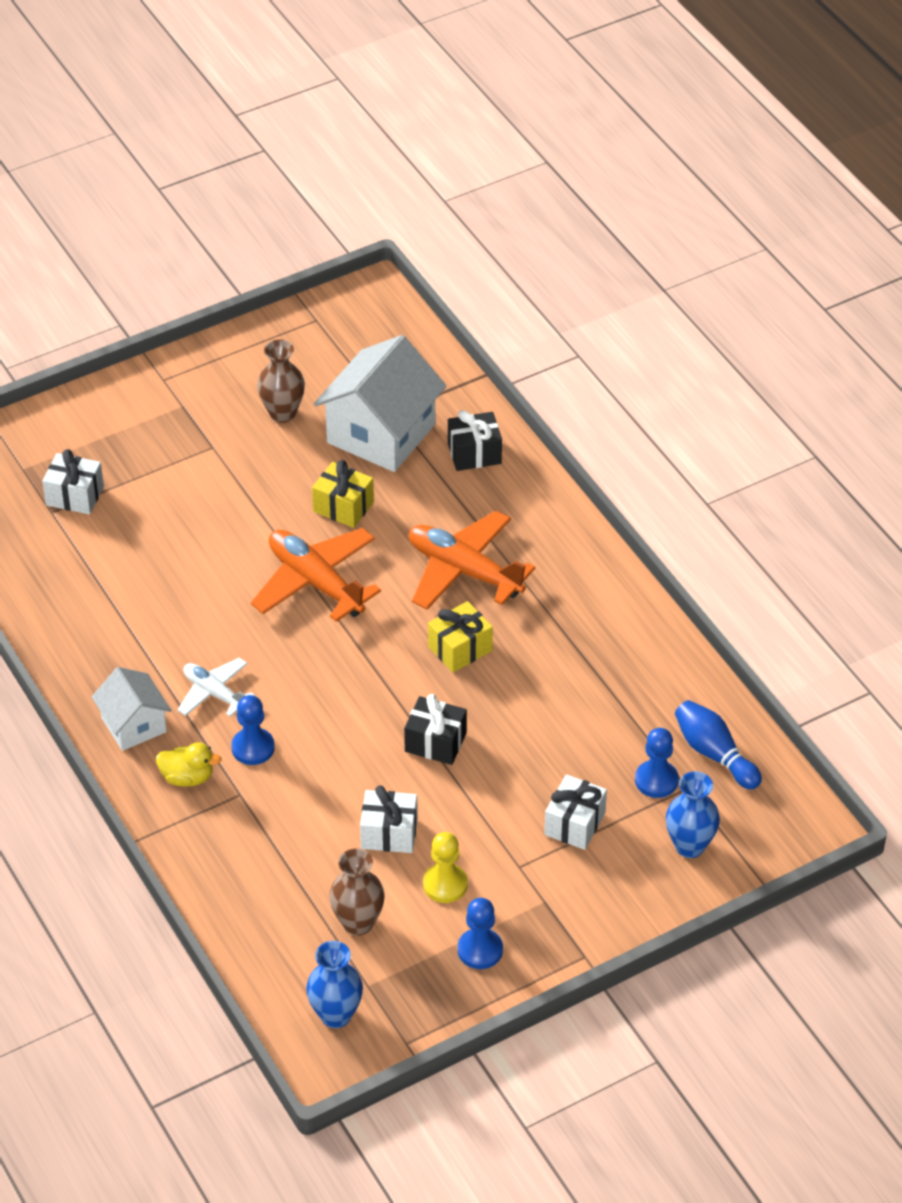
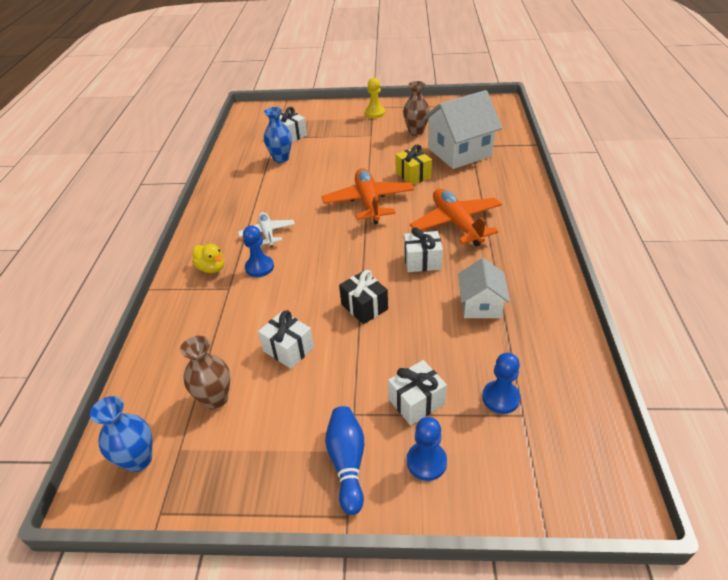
camera: 35 degrees right, 5 degrees down
(134, 725) = (214, 233): white house -> white house (480, 305)
(445, 884) = (293, 401): yellow pawn -> yellow pawn (375, 113)
(460, 649) = (422, 261): yellow gift -> white gift
(474, 453) = (504, 174): black gift -> none
(480, 950) = (274, 464): blue pawn -> blue pawn (426, 462)
(689, 846) = (496, 464): blue vase -> blue vase (281, 159)
(714, 754) = (560, 399): blue bowling pin -> blue bowling pin (347, 463)

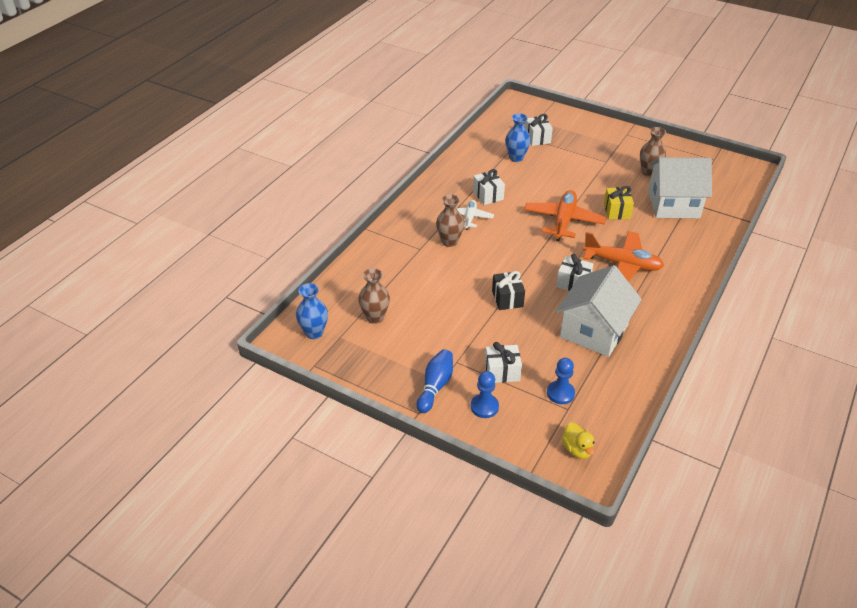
camera: 25 degrees right, 0 degrees up
(211, 268) = (415, 230): yellow duck -> yellow duck (577, 449)
(259, 267) = (449, 242): blue pawn -> brown vase
(288, 349) = (438, 306): white gift -> white gift (488, 195)
(375, 113) = (624, 141): yellow pawn -> none
(456, 223) = (622, 264): orange plane -> orange plane turned 105 degrees clockwise
(480, 305) = (594, 331): white house -> white house, size x1.76

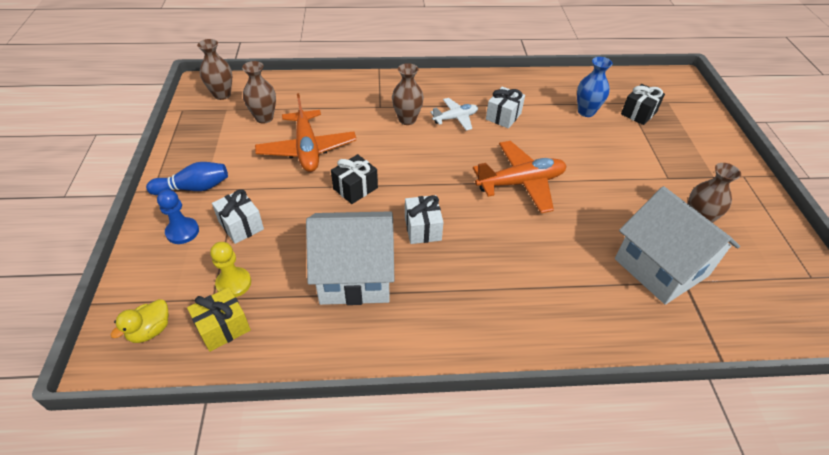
camera: 55 degrees right, 5 degrees up
(314, 333) = (222, 95): blue vase -> brown vase
(537, 138) = (638, 113): white gift -> black gift
(560, 393) = (233, 283): blue pawn -> yellow pawn
(616, 211) = (587, 219): yellow gift -> yellow gift (223, 327)
(622, 264) = (494, 259): orange plane -> orange plane (307, 149)

